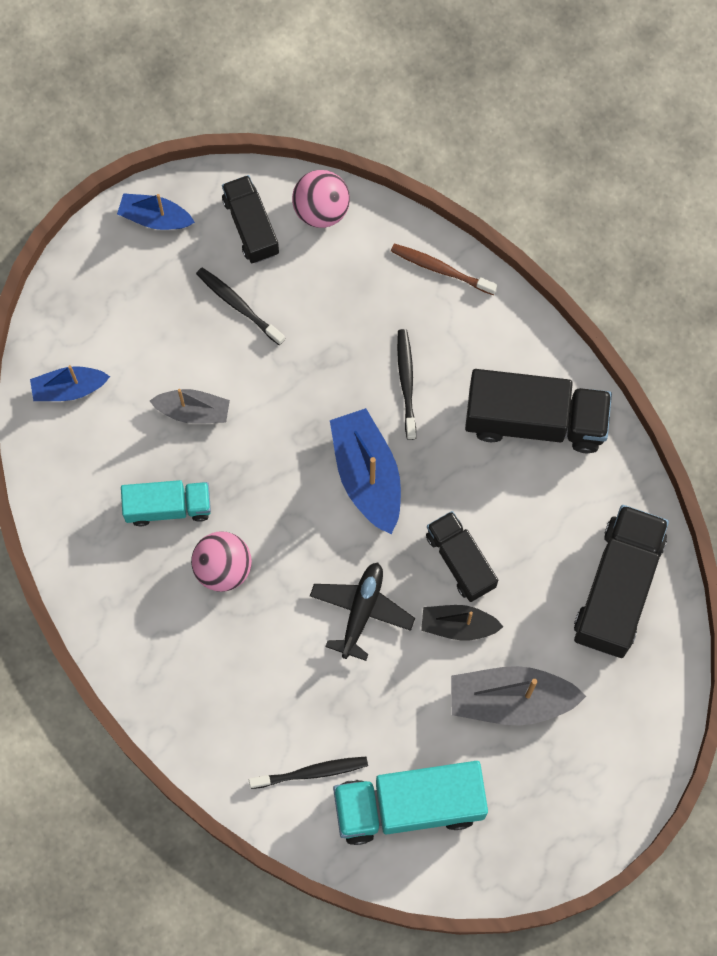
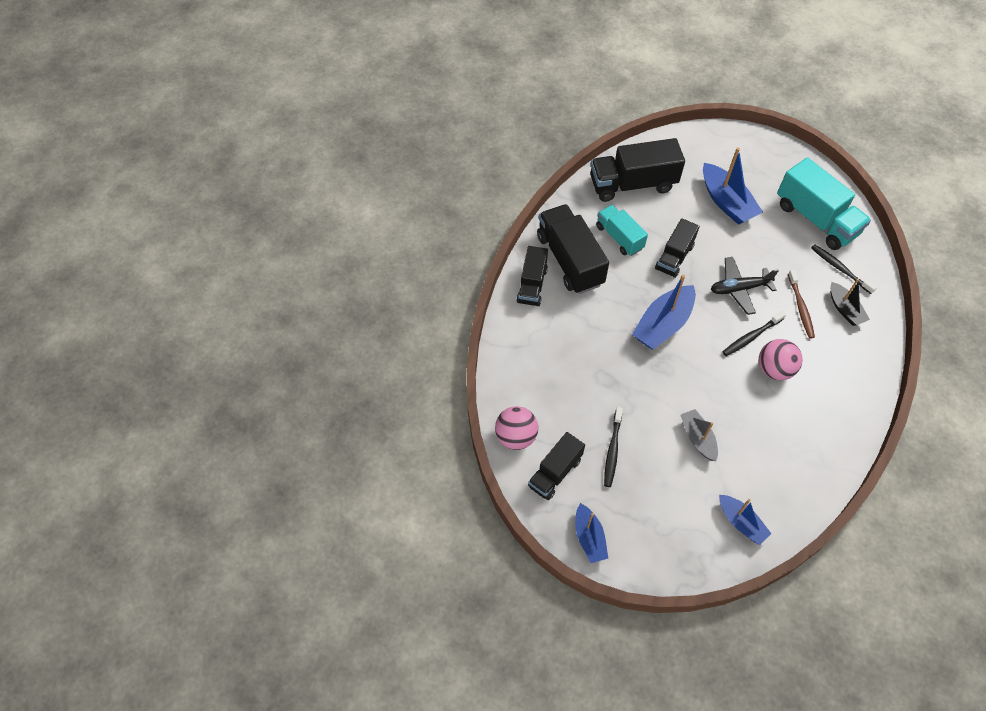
camera: 120 degrees left, 15 degrees down
(168, 507) = (765, 419): turquoise truck -> turquoise truck (619, 237)
(406, 382) = (594, 332): black toothbrush -> black toothbrush (751, 337)
(440, 269) = (511, 350): brown toothbrush -> brown toothbrush (800, 307)
(458, 625) = (709, 242): black boat -> black boat (844, 309)
(510, 700) = (726, 202): grey boat -> blue boat
(523, 349) = (532, 285): none -> black truck

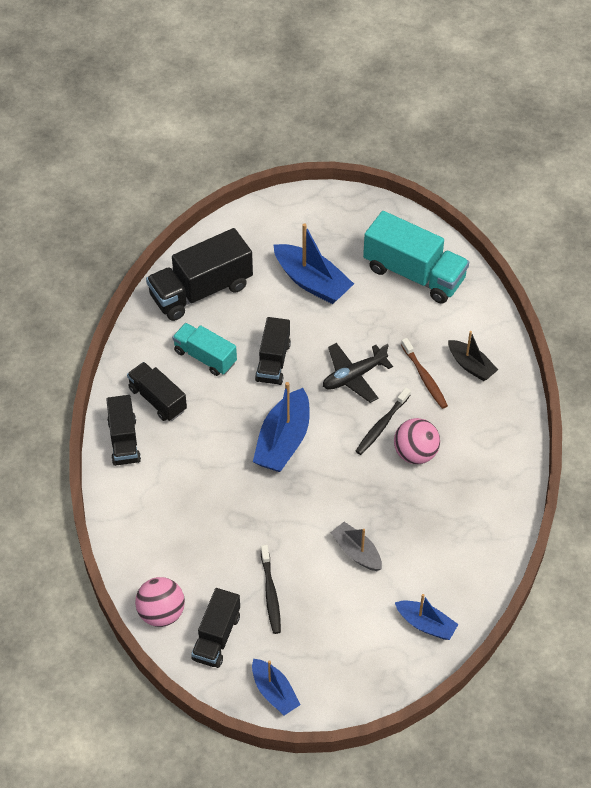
camera: 20 degrees left, 5 degrees down
(569, 260) = (157, 399): black truck -> black truck, size x0.61
(840, 268) = (454, 322): black toothbrush -> none

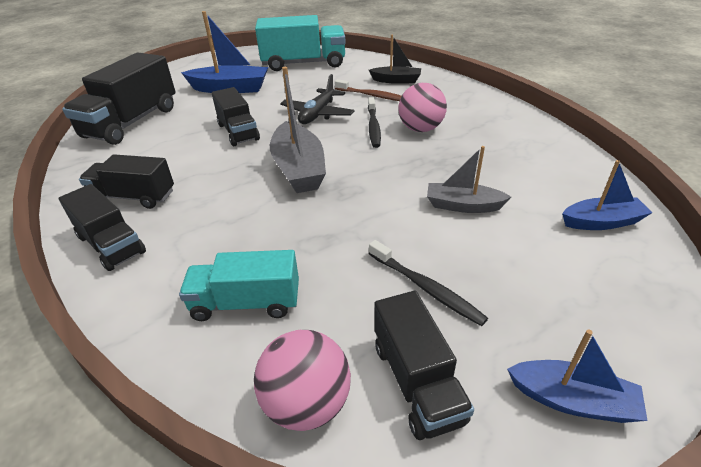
camera: 35 degrees left, 15 degrees down
(205, 357) = (167, 153): turquoise truck -> turquoise truck (246, 303)
(283, 441) = (299, 169): blue boat -> grey boat

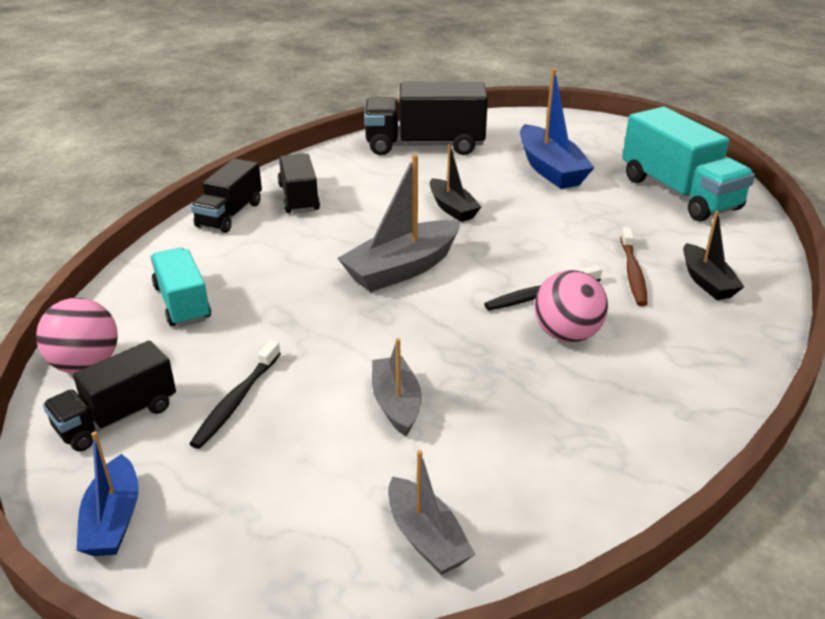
camera: 65 degrees right, 5 degrees down
(238, 132) = (452, 208): black truck -> black boat
(318, 114) = (539, 245): black plane -> none
(602, 222) = (426, 538): blue boat -> grey boat

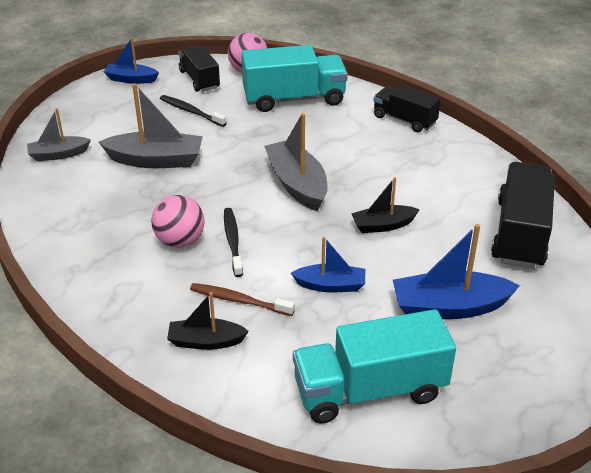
camera: 105 degrees right, 5 degrees up
(182, 303) = (294, 99): turquoise truck -> turquoise truck, size x1.64
(299, 198) = (423, 151): black truck -> none
(396, 404) = (156, 160): grey boat -> grey boat, size x1.63
(567, 225) = (331, 285): none -> blue boat

